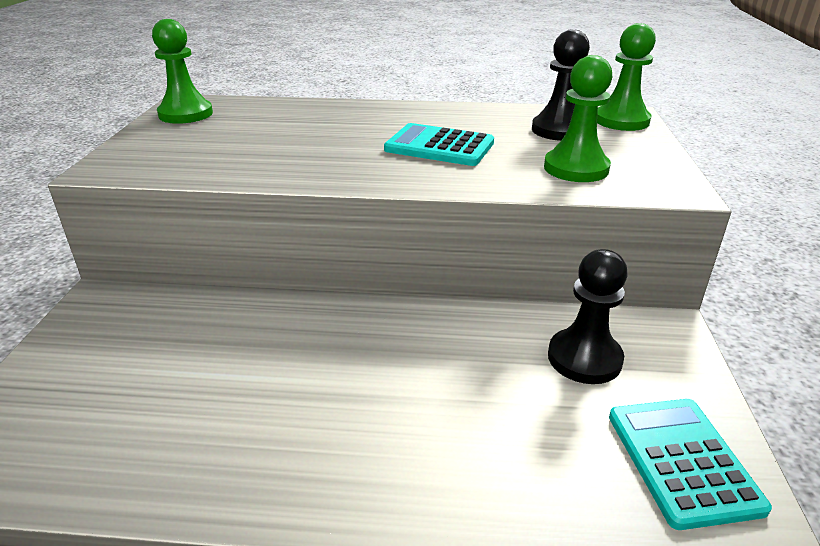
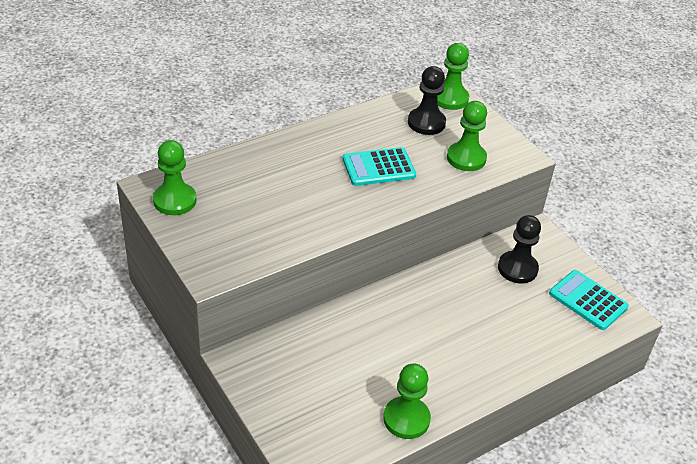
camera: 40 degrees left, 10 degrees up
(162, 475) = (406, 419): none -> green pawn

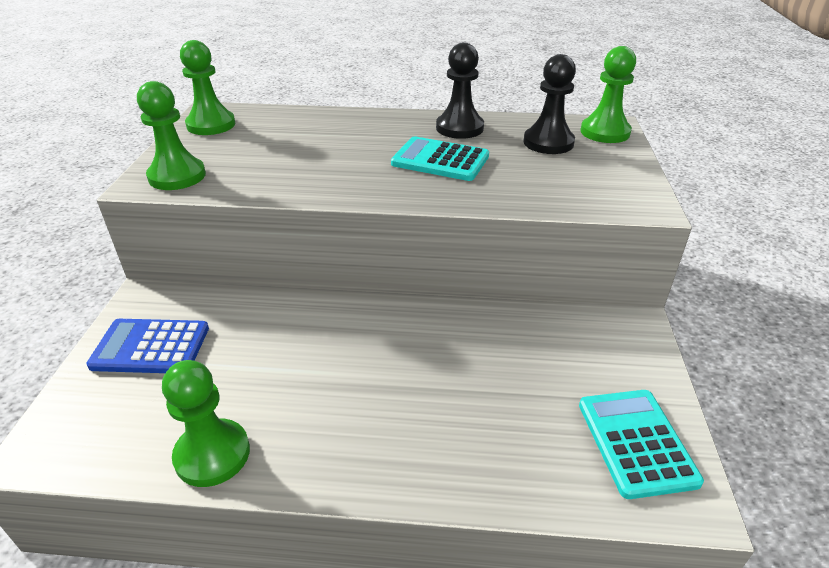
camera: 40 degrees right, 5 degrees down
(290, 387) = (151, 347): none -> blue calculator
(466, 158) = (560, 183): green pawn -> green pawn (177, 176)
(517, 268) = (561, 353): black pawn -> black pawn (459, 128)

